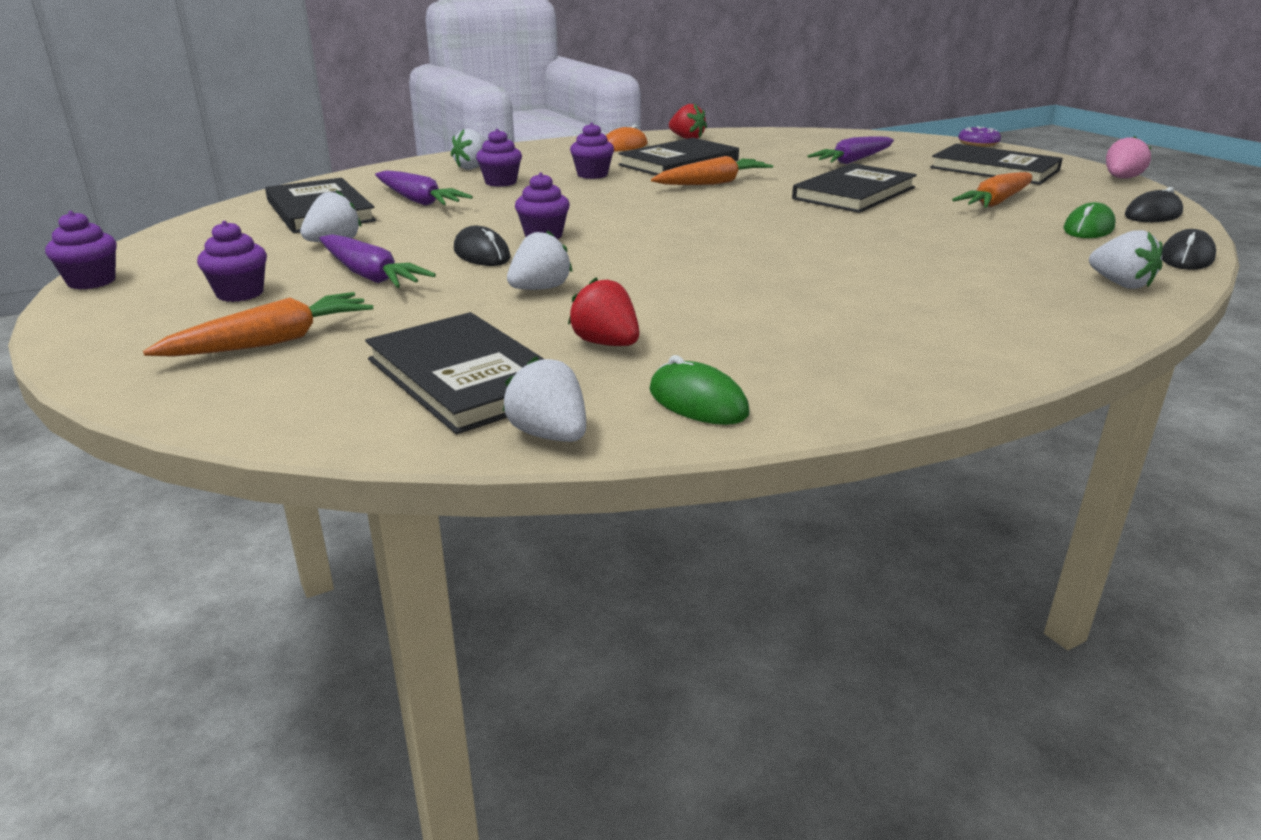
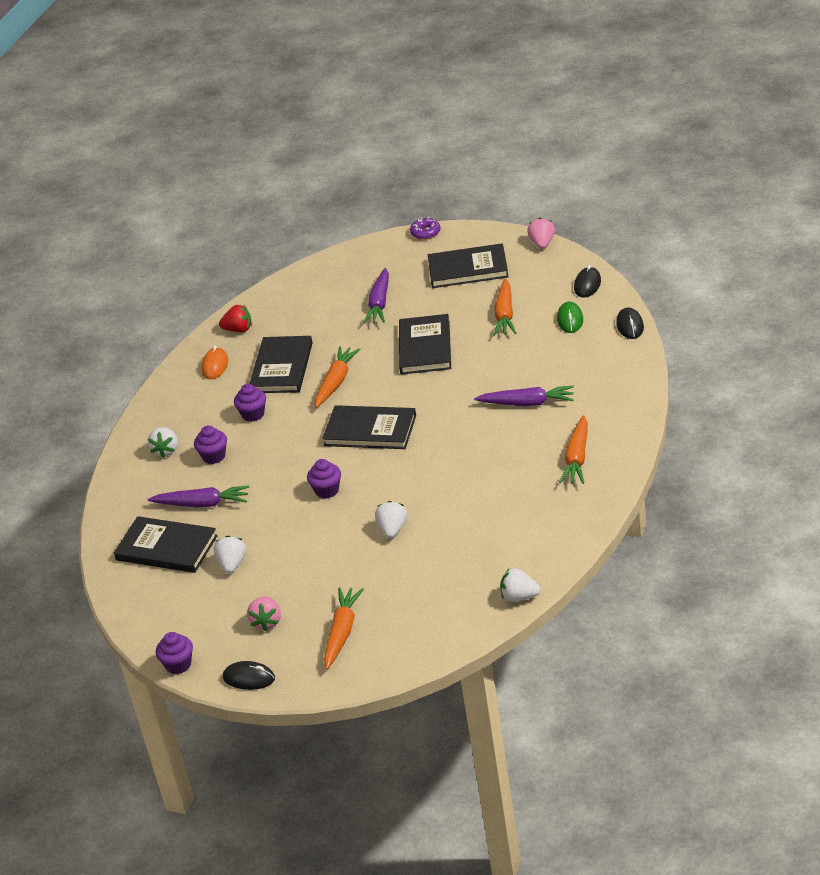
camera: 35 degrees left, 10 degrees up
(240, 293) = (267, 622): purple cupcake -> pink strawberry
(369, 275) = (300, 573): purple carrot -> purple carrot (527, 403)
(465, 377) = (449, 595): black book -> black book (370, 430)
(482, 254) = (323, 524): black mouse -> black mouse (249, 678)
(606, 343) = (472, 543): red strawberry -> none
(697, 402) = (545, 550): green mouse -> none
(921, 333) = (577, 457): none -> orange carrot
(1120, 284) = (620, 369): white strawberry -> none

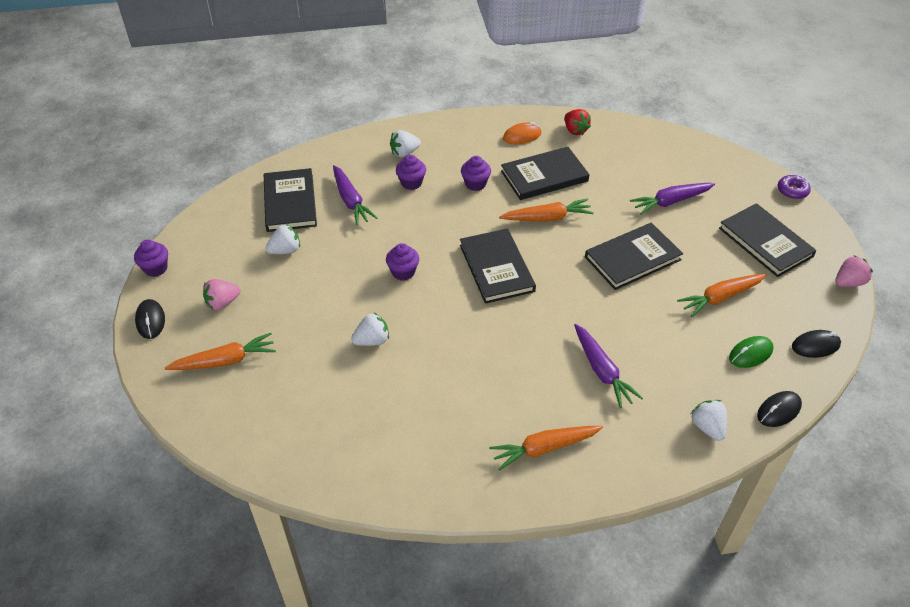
camera: 55 degrees right, 10 degrees up
(519, 597) = (316, 483): white strawberry -> white strawberry (707, 427)

